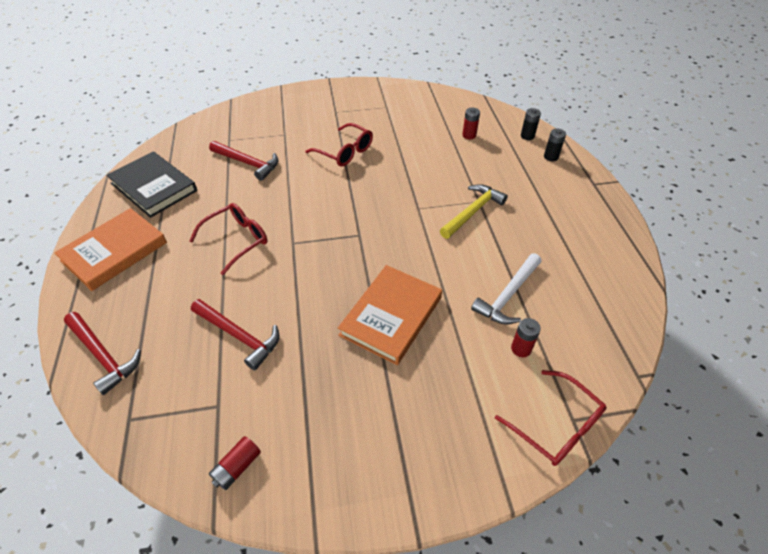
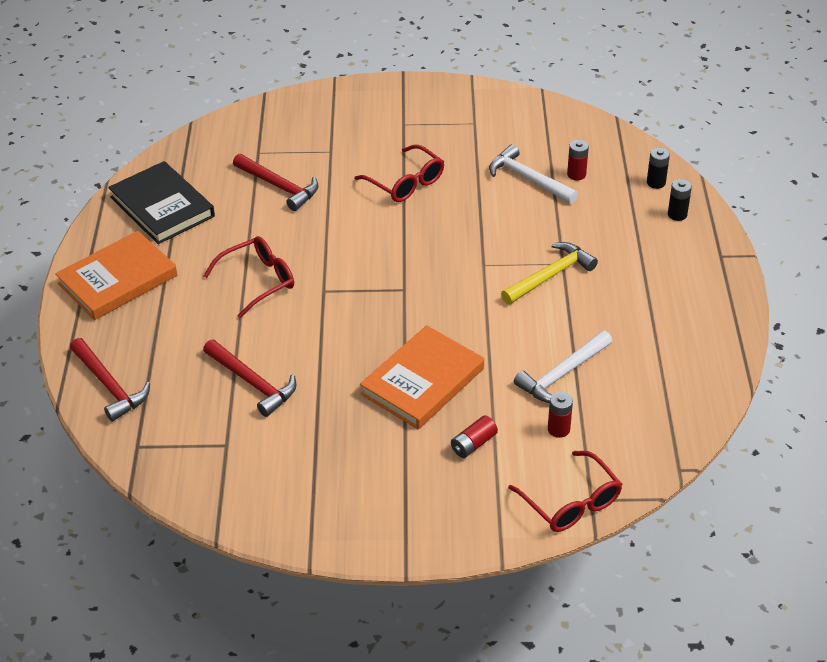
camera: 10 degrees right, 5 degrees down
(237, 467) = (241, 498): red battery -> red battery (473, 444)
(435, 141) = (528, 179): none -> white hammer

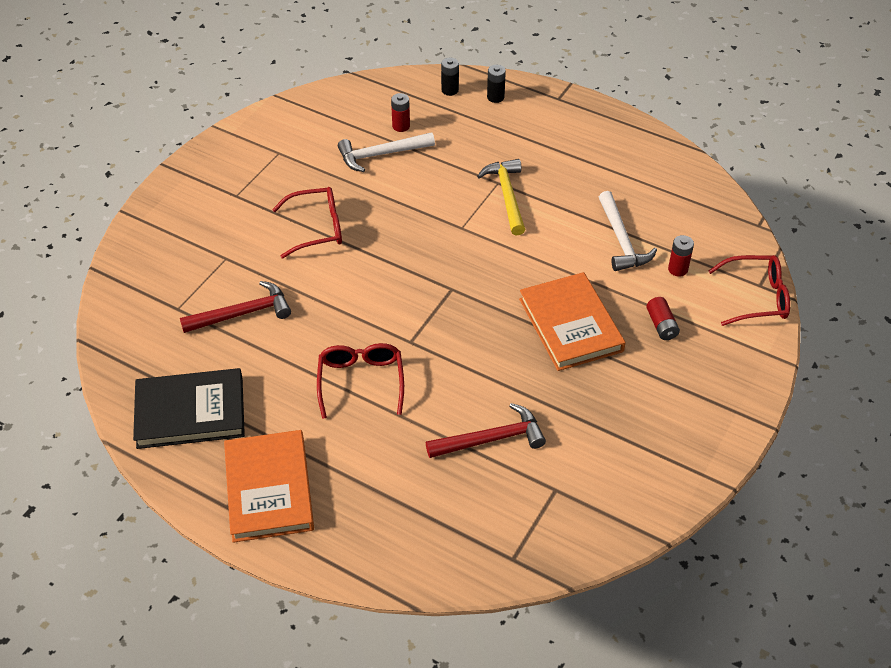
camera: 60 degrees left, 5 degrees up
(109, 386) = (417, 551): red hammer -> none

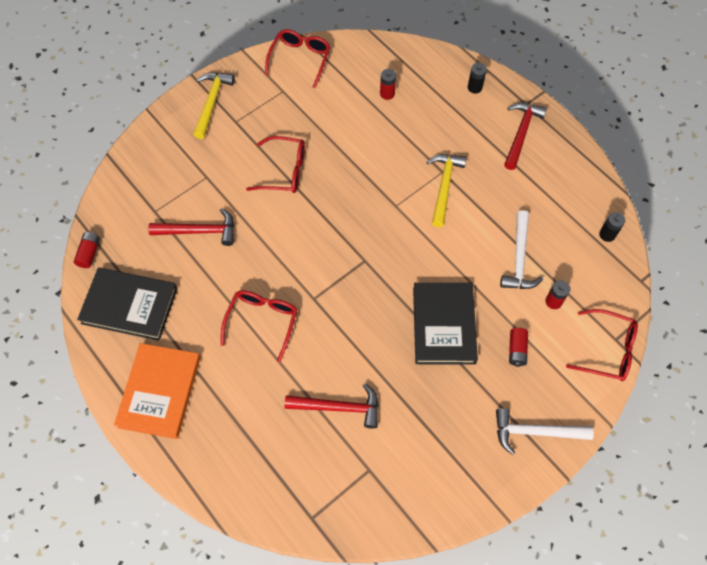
camera: 20 degrees right, 15 degrees up
(114, 373) = (89, 253): none -> red battery
(199, 184) = (212, 102): none -> yellow hammer
(285, 118) = (300, 59): none -> red glasses
(381, 154) = (360, 116): white hammer -> white hammer (535, 432)
(450, 90) = (440, 70): black battery -> black battery (607, 234)
(566, 126) = (521, 133): none -> red hammer
(570, 325) = (444, 325): orange book -> black book

